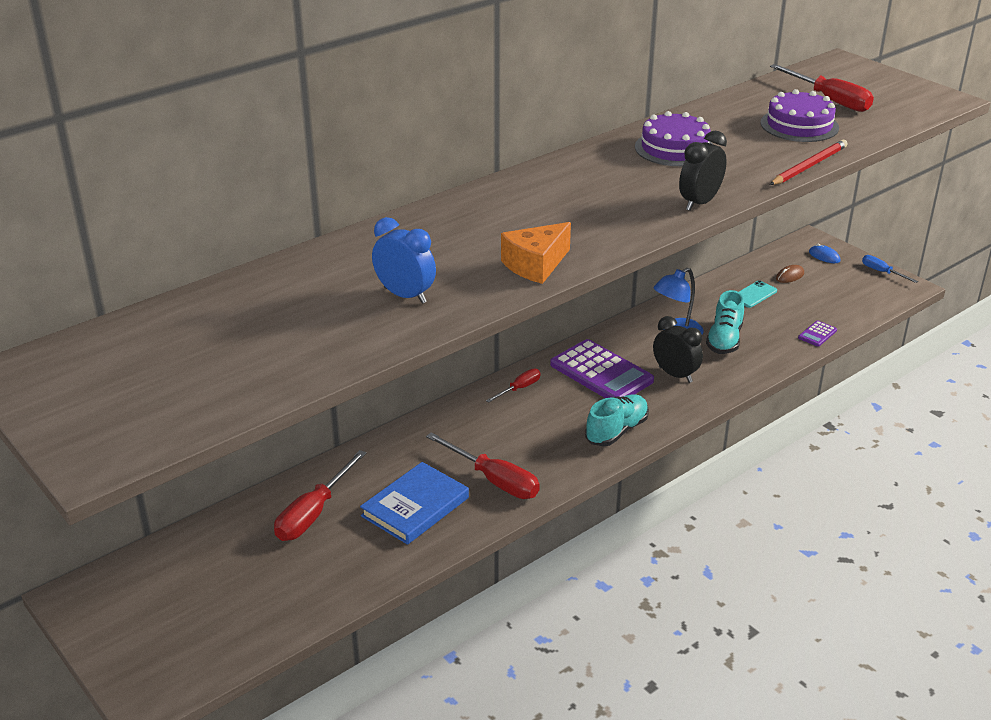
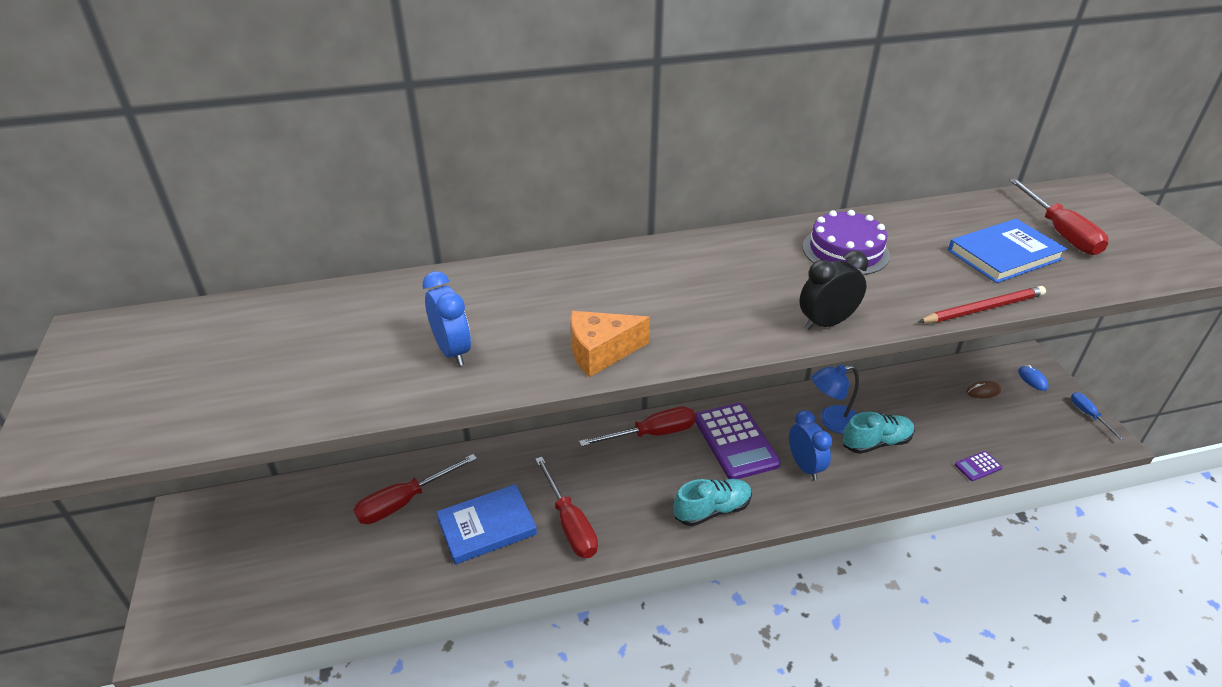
camera: 25 degrees right, 5 degrees up
(519, 388) = (652, 434): red screwdriver -> red screwdriver, size x1.79
(675, 375) = (805, 466): black clock -> blue clock
(724, 340) = (876, 443): turquoise shoe -> turquoise shoe turned 150 degrees counterclockwise
(754, 294) = (934, 401): turquoise phone -> none
(799, 125) = (1004, 255): purple cake -> blue book

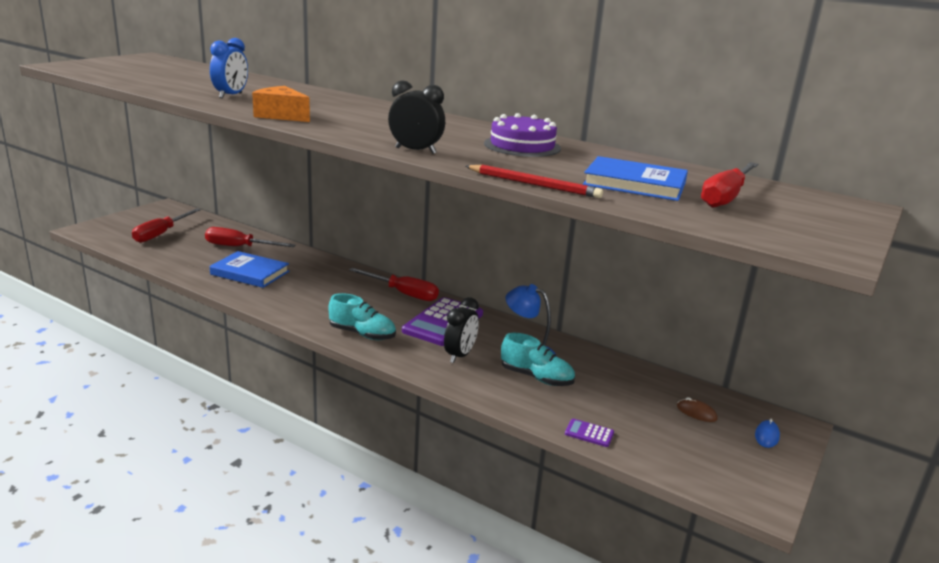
camera: 45 degrees right, 15 degrees down
(570, 524) = (284, 294): red screwdriver -> red screwdriver (161, 234)
(805, 466) = (460, 355): blue clock -> black clock
(1088, 415) = (776, 482): blue screwdriver -> none

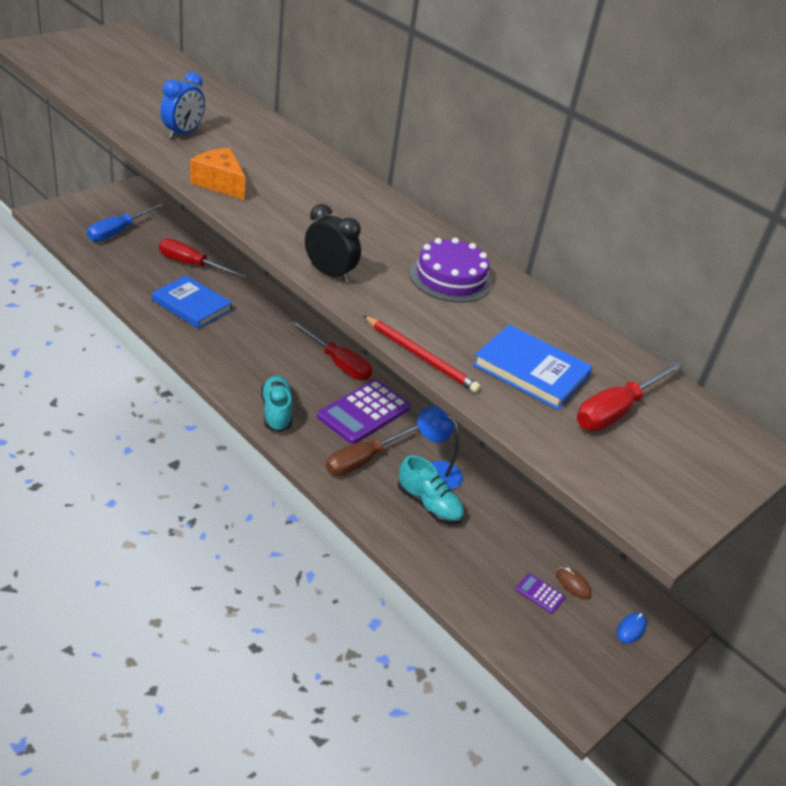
camera: 10 degrees right, 15 degrees up
(161, 234) = (118, 231): red screwdriver -> blue screwdriver
(362, 334) = (276, 412): turquoise shoe -> turquoise shoe turned 135 degrees counterclockwise
(460, 355) = (363, 460): black clock -> brown screwdriver
(589, 433) = (450, 585): purple calculator -> purple calculator (540, 593)

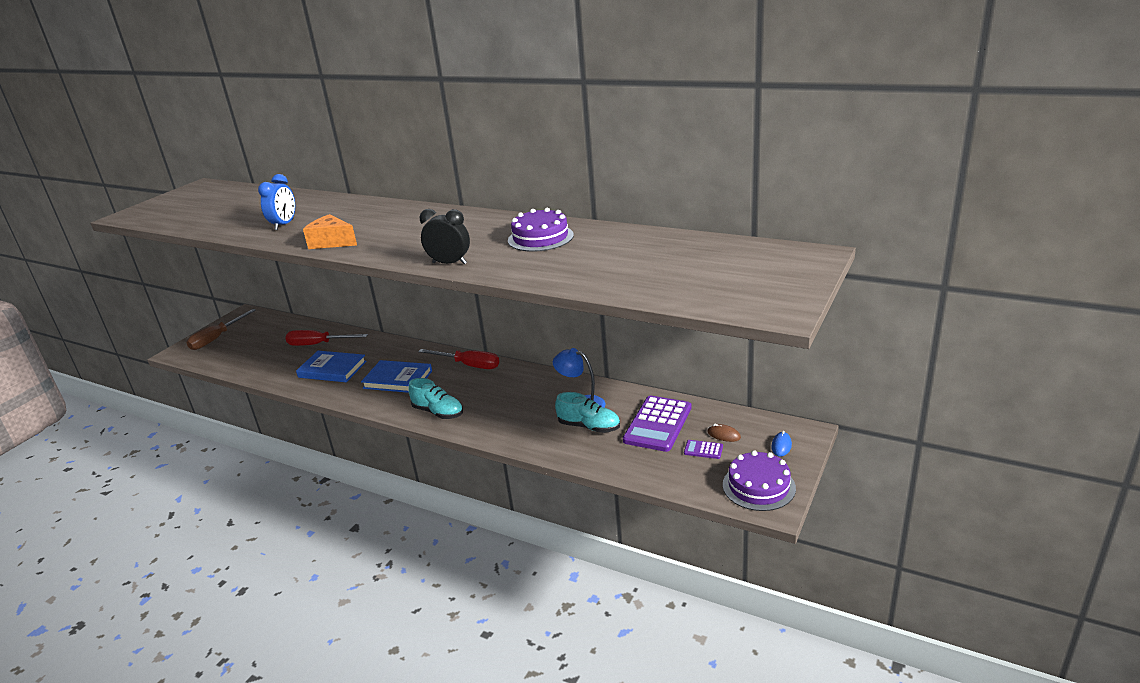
camera: 10 degrees left, 10 degrees down
(118, 231) = (246, 344): blue screwdriver -> none
(276, 412) = (438, 412): turquoise shoe -> turquoise shoe turned 150 degrees clockwise
(363, 460) = (523, 417): brown screwdriver -> brown screwdriver (217, 338)
(364, 412) = (506, 388): purple calculator -> purple calculator (658, 424)
(421, 356) = (548, 284): red pencil -> none
(531, 371) = (632, 266): blue book -> blue book (398, 379)
(577, 670) = (758, 486): none -> purple cake
(616, 411) = (707, 267): red screwdriver -> none

